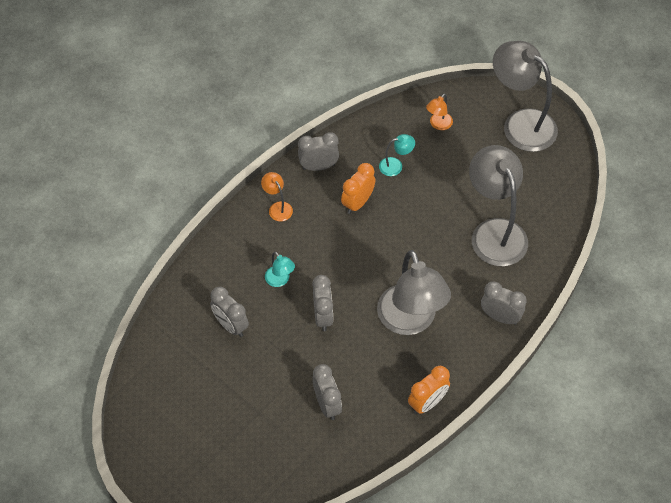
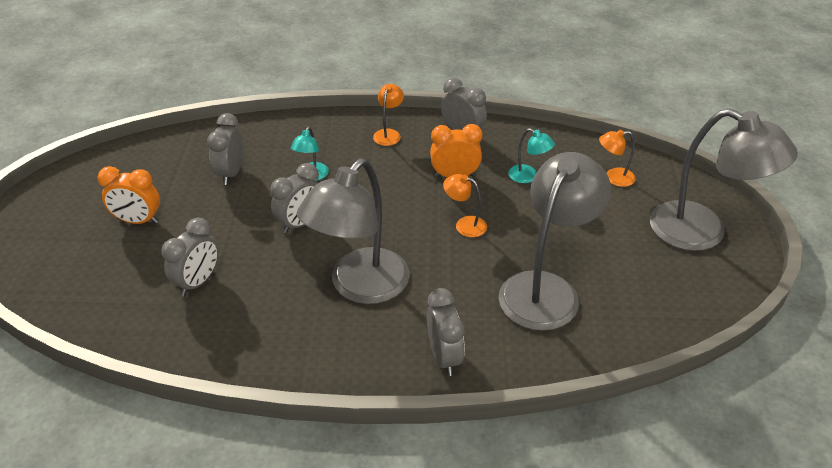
camera: 50 degrees right, 15 degrees down
(407, 231) = (464, 225): none -> orange lamp
(427, 403) = (269, 359): orange clock -> orange clock (138, 221)
(520, 123) = (702, 232): grey lamp -> grey lamp turned 120 degrees clockwise

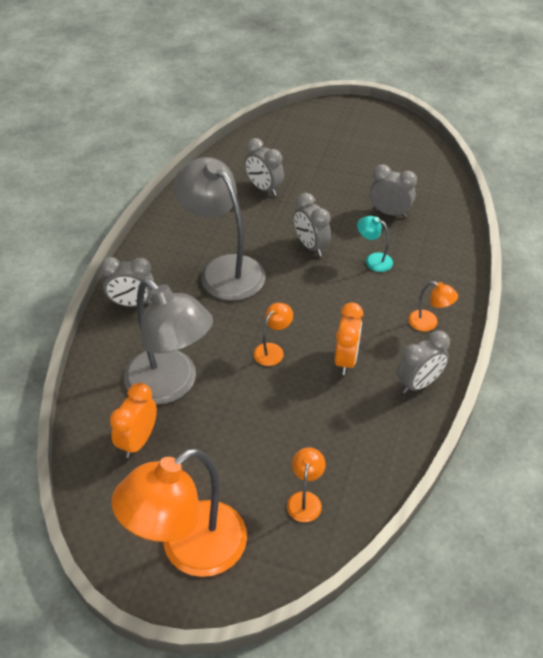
camera: 105 degrees right, 5 degrees up
(138, 221) = (342, 163): orange clock -> orange clock (138, 441)
(528, 177) = (329, 420): turquoise lamp -> none
(702, 232) = (190, 550): grey lamp -> orange lamp

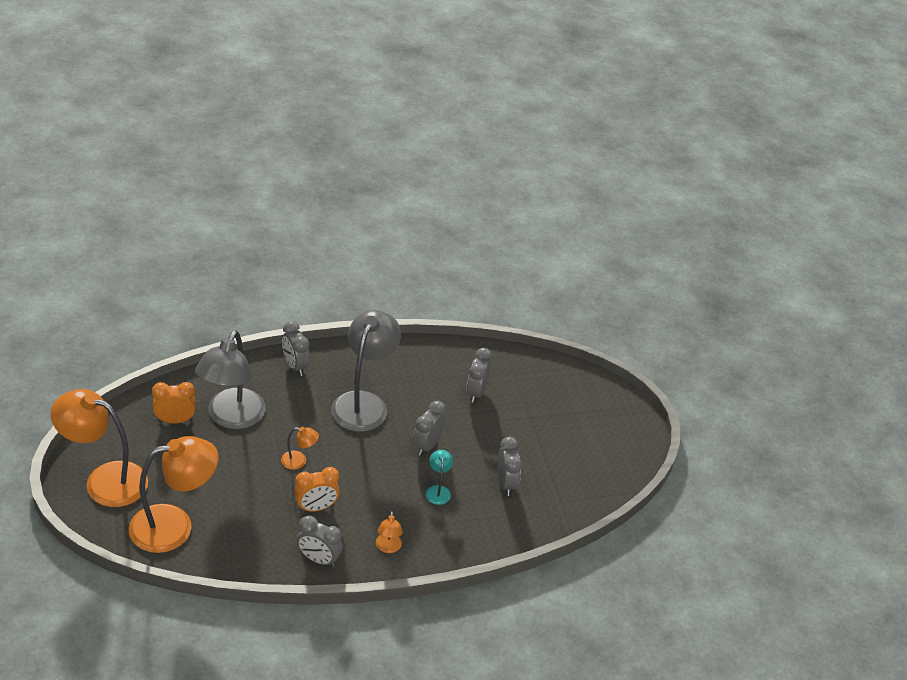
camera: 55 degrees right, 5 degrees down
(305, 500) = (174, 526): orange lamp -> orange lamp, size x2.33

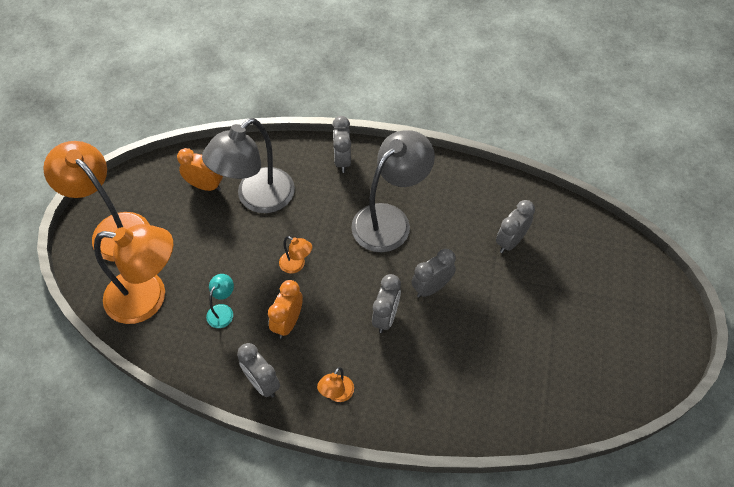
camera: 30 degrees right, 15 degrees up
(316, 507) = (288, 322): orange clock -> orange clock turned 105 degrees clockwise
(438, 490) = (419, 344): turquoise lamp -> turquoise lamp (223, 311)
(506, 483) = (495, 360): grey clock -> grey clock (386, 317)

